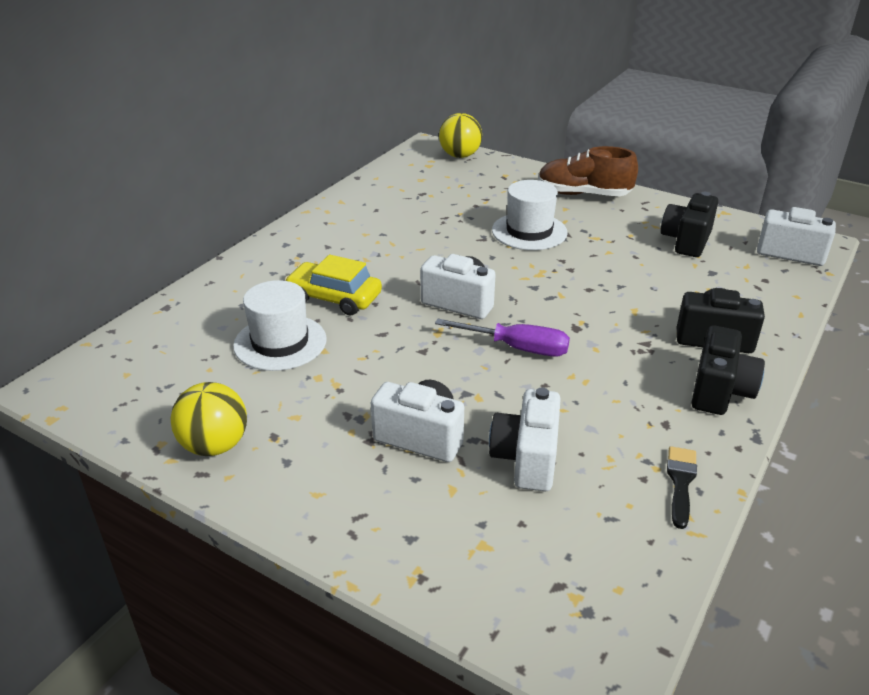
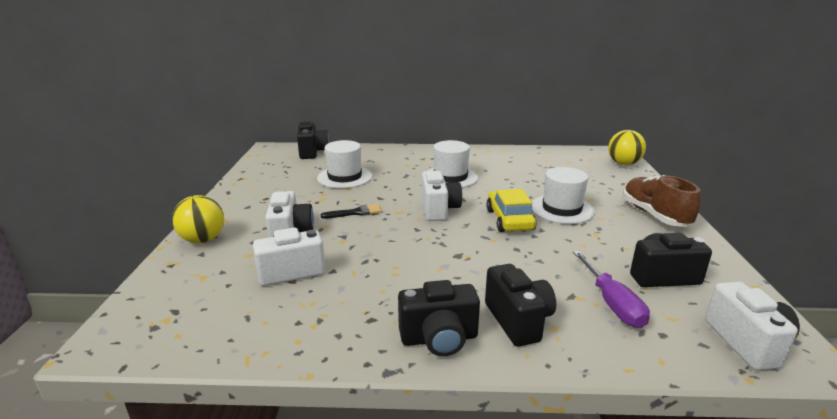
camera: 60 degrees right, 10 degrees down
(136, 346) = (312, 152): none -> black camera
(215, 446) = (249, 188): yellow ball -> yellow ball (203, 239)
(334, 298) = (400, 177): yellow car -> yellow car (509, 220)
(377, 263) = (450, 177): none -> white hat
(518, 348) = (408, 240): purple screwdriver -> purple screwdriver (612, 304)
(680, 482) = (303, 340): black brush -> black brush (356, 212)

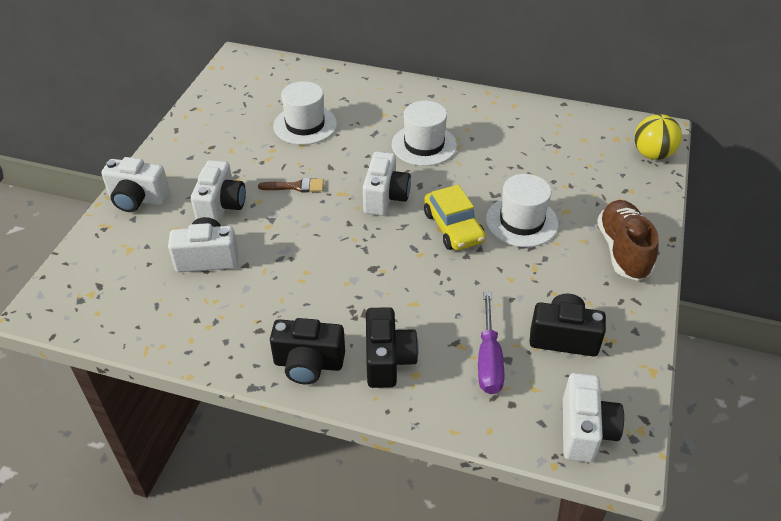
camera: 15 degrees right, 20 degrees up
(203, 239) = (138, 199): yellow ball -> white camera
(312, 152) = (284, 72): black camera -> none
(356, 212) = (296, 186): black brush -> brown brush
(509, 220) = (453, 227): yellow car -> yellow car turned 150 degrees clockwise

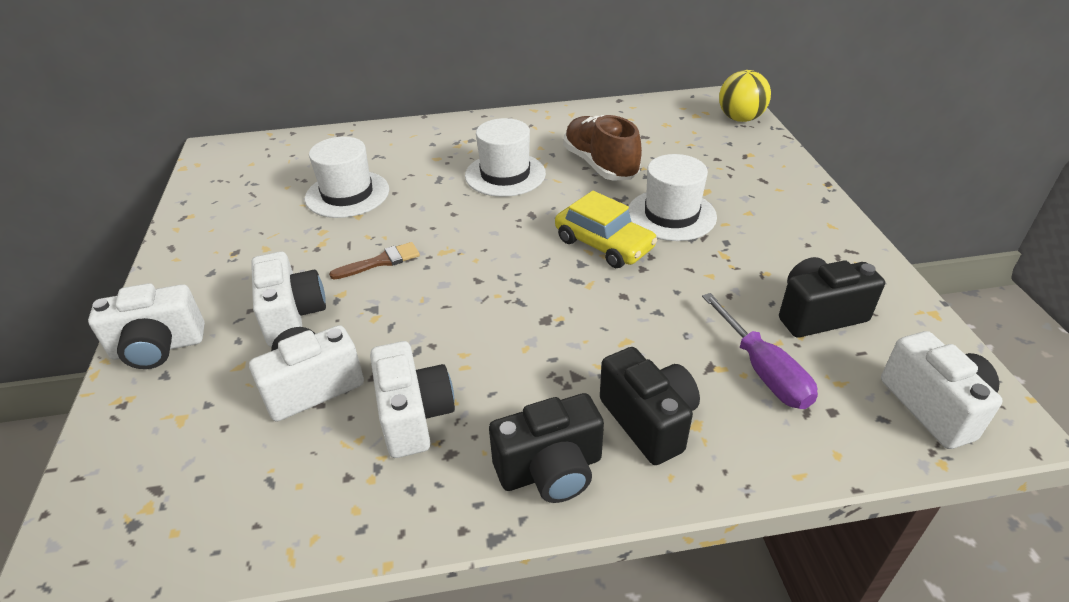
camera: 25 degrees left, 5 degrees down
(385, 197) = (501, 239): white camera -> white camera (414, 416)
(623, 251) = (794, 209): brown shoe -> brown shoe (600, 165)

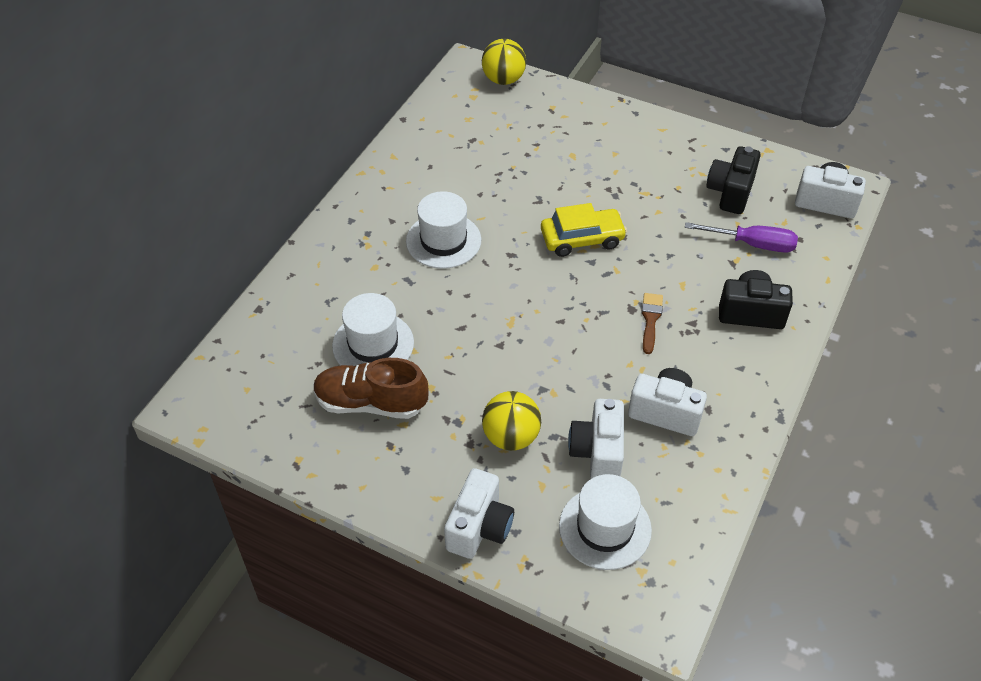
camera: 55 degrees left, 10 degrees up
(292, 316) = (511, 437): white camera -> yellow ball
(381, 261) = (490, 362): brown brush -> brown brush (650, 319)
(550, 470) = (753, 372): black camera -> none
(600, 165) = (485, 185): brown shoe -> brown shoe (371, 403)
(671, 215) = (582, 188): white hat -> white hat (605, 528)

